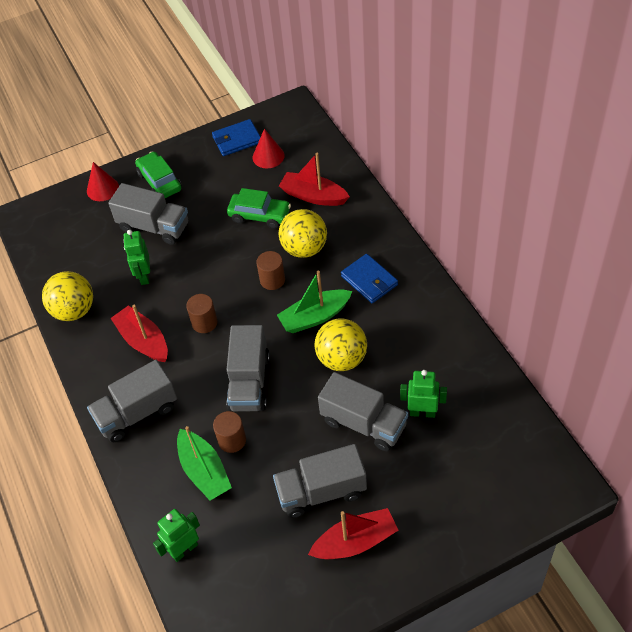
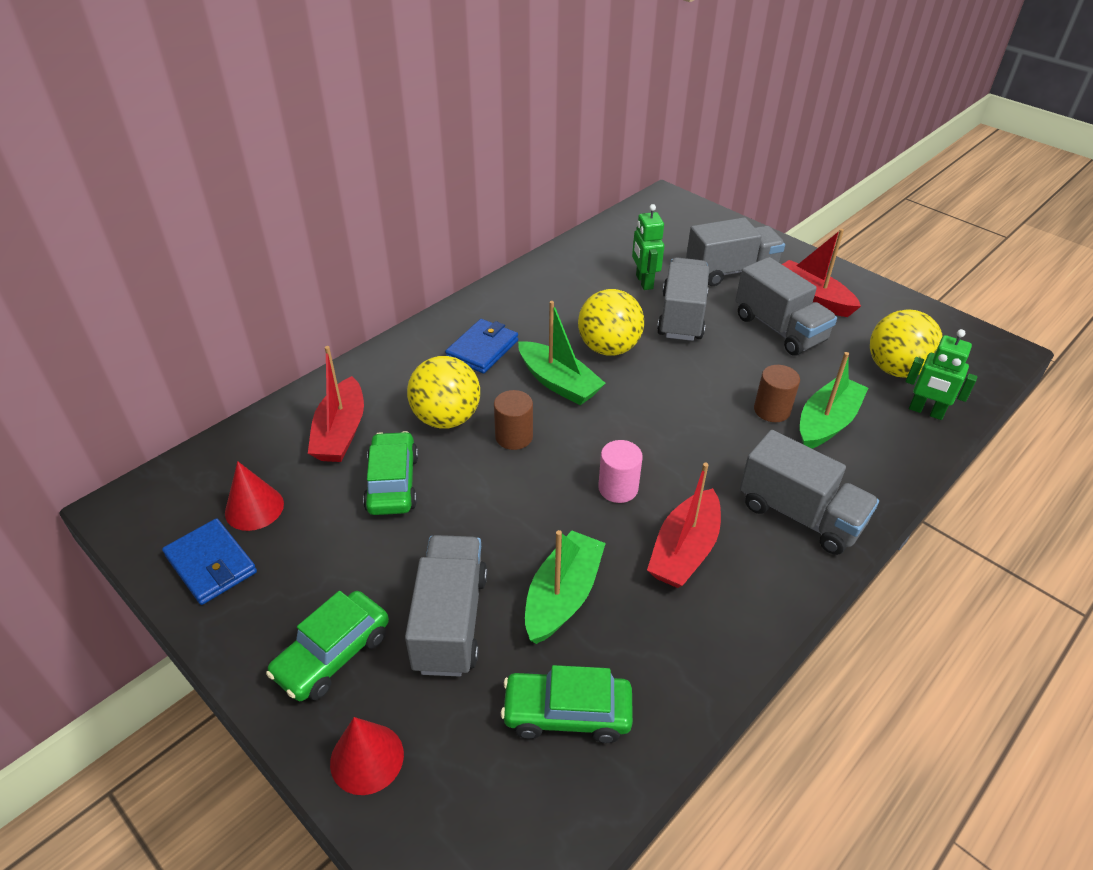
camera: 115 degrees left, 10 degrees down
(74, 310) = (677, 676): yellow ball -> yellow ball (895, 369)
(81, 261) = (567, 713): none -> green car
(144, 276) = (562, 596): green robot -> green boat
(204, 323) = (618, 488): brown cylinder -> pink cylinder
(249, 382) = (685, 416): grey truck -> grey truck (731, 271)

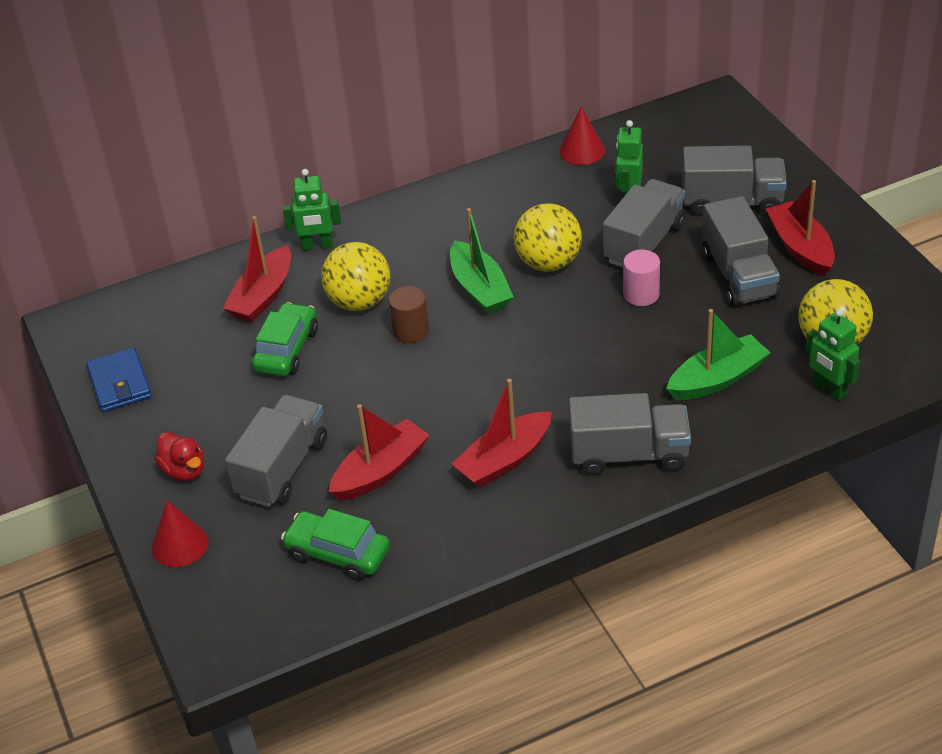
camera: 25 degrees right, 0 degrees up
(254, 508) = (168, 346): red cone -> red cone (582, 150)
(333, 654) = (184, 470): green car -> red duck
(376, 372) = (317, 246): none -> green robot
(482, 349) = (425, 241): blue wallet -> none
(562, 596) = (380, 471): green boat -> red boat
(618, 488) = (478, 396): pink cylinder -> pink cylinder (641, 294)
(772, 410) = (670, 356): brown cylinder -> none
(800, 515) = (629, 455): grey truck -> grey truck turned 60 degrees counterclockwise

